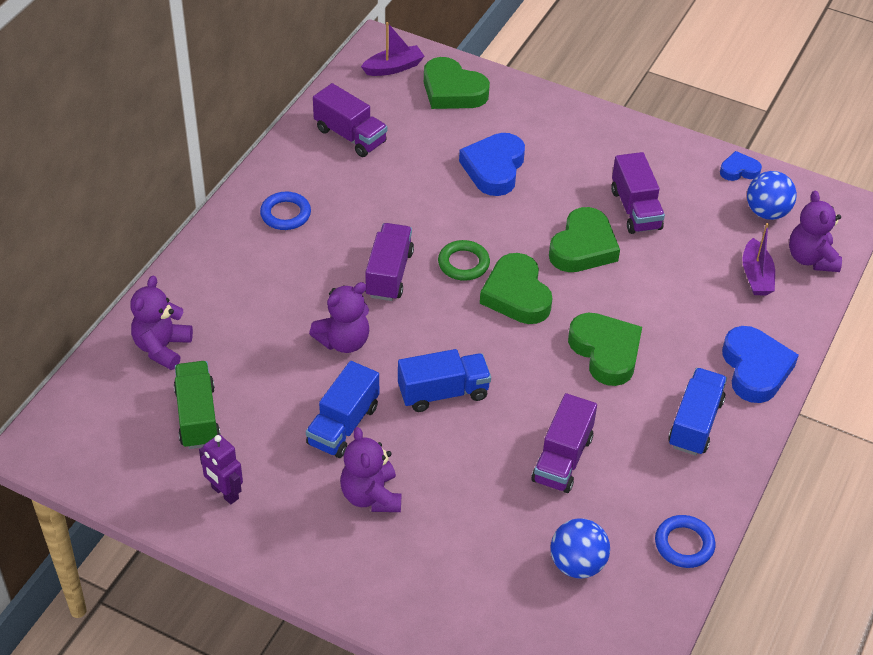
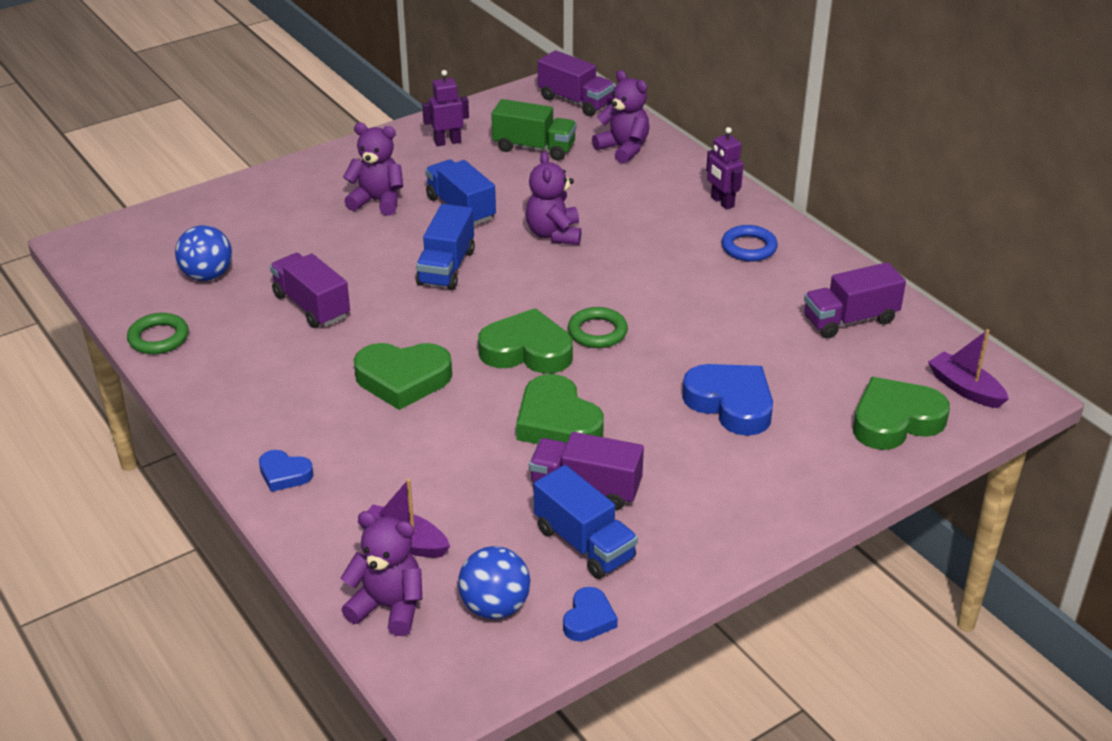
camera: 120 degrees right, 10 degrees down
(222, 250) = (722, 202): none -> purple robot
(389, 274) = (619, 283): purple truck -> purple truck (575, 101)
(393, 68) = (965, 389): purple boat -> purple boat turned 135 degrees clockwise
(684, 544) = (158, 338): blue ring -> green ring
(695, 423) = (265, 400): blue truck -> blue truck (584, 543)
(755, 369) = (284, 474): blue heart -> blue heart, size x0.54

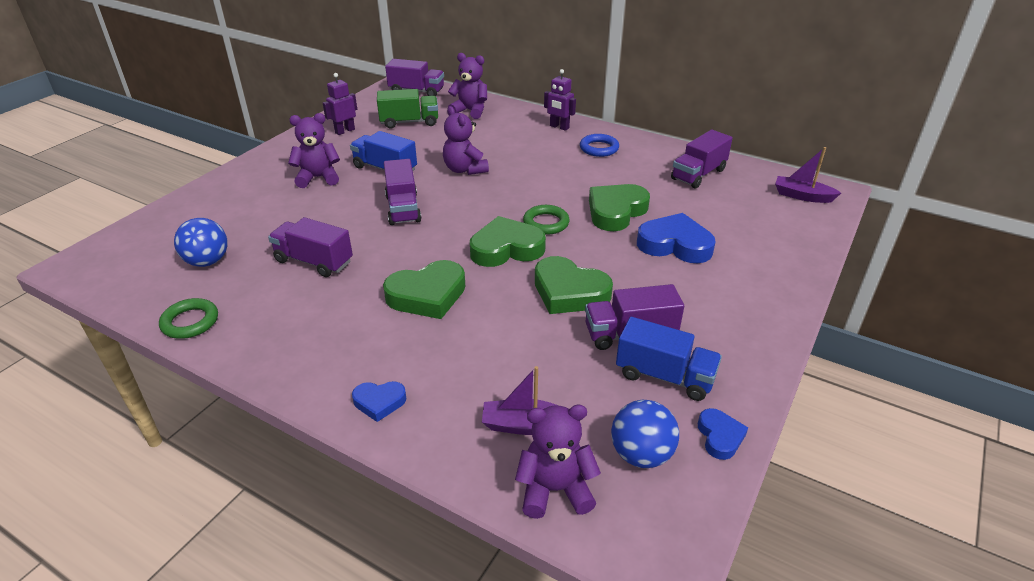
camera: 25 degrees left, 0 degrees up
(446, 267) = (403, 208): blue truck -> purple truck
(895, 421) = (783, 226): green heart -> green heart (616, 211)

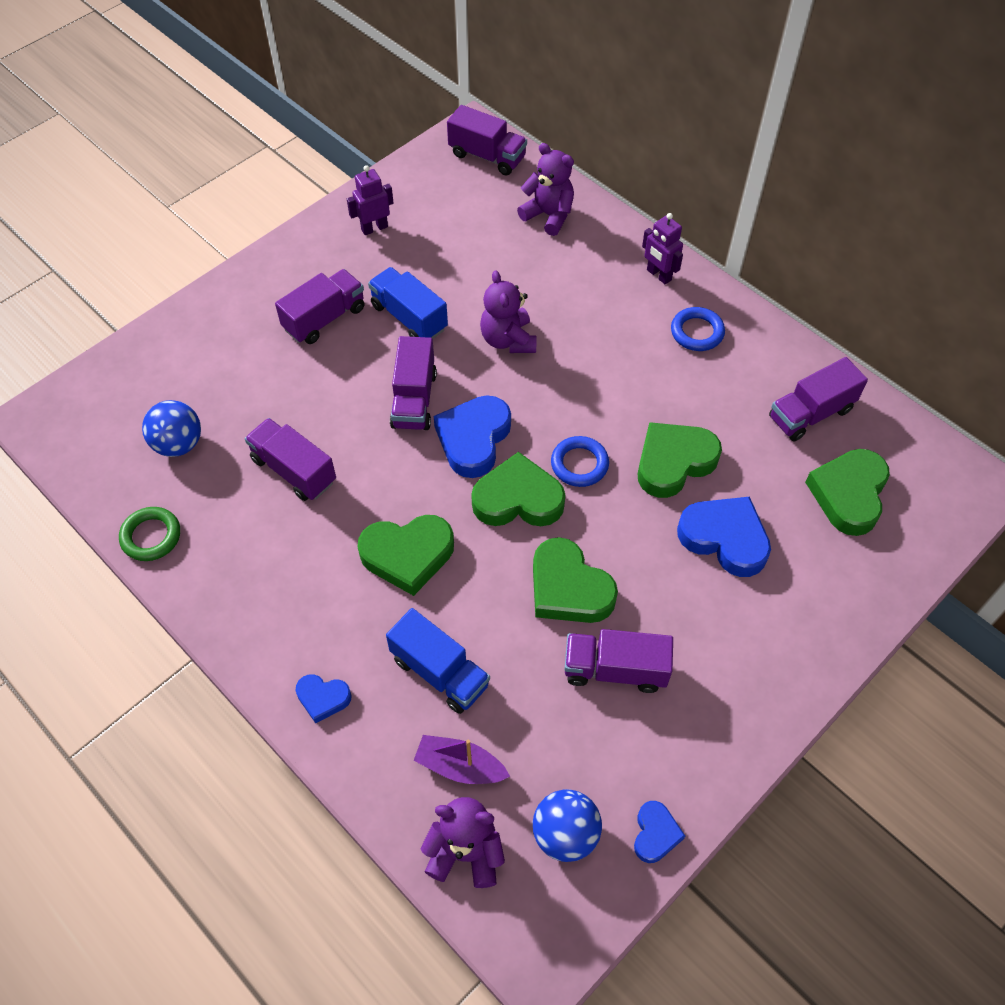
camera: 15 degrees right, 20 degrees up
(318, 178) = (324, 319): purple teddy bear -> purple truck
(409, 122) = (461, 225): green truck -> none
(458, 222) = (473, 439): none -> blue heart
(546, 223) = (579, 464): green ring -> blue ring
(664, 376) = (629, 739): blue truck -> blue truck (440, 672)
(749, 208) = (848, 494): none -> green heart
(802, 196) = (932, 486): purple boat -> none

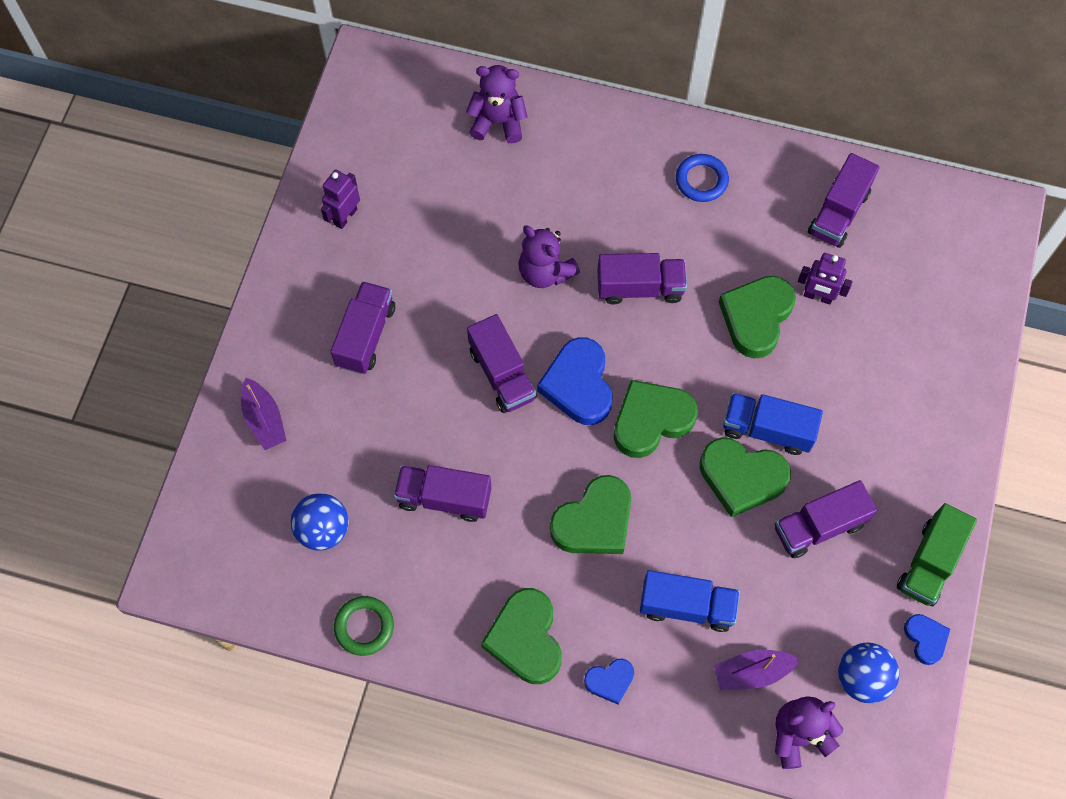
camera: 30 degrees left, 10 degrees up
(198, 341) = (264, 419): none -> purple boat
(409, 317) = (442, 294): blue truck -> blue truck (767, 430)
(487, 156) = (398, 84): purple truck -> purple truck (640, 287)
(579, 464) = (681, 361): blue ring -> none
(658, 275) = (634, 137): purple robot -> purple robot (818, 296)
(706, 763) = (929, 562): none -> green truck
(724, 538) = (836, 366): blue heart -> none
(848, 494) = (908, 273): green heart -> green heart (525, 639)

